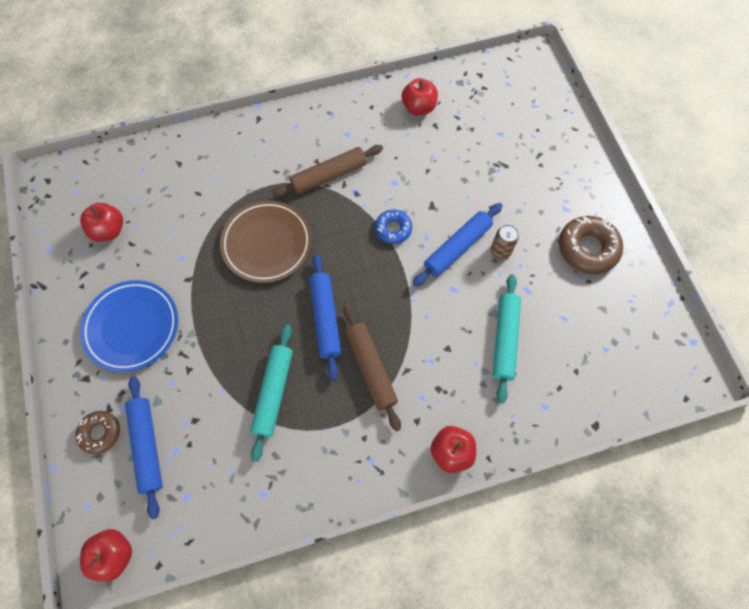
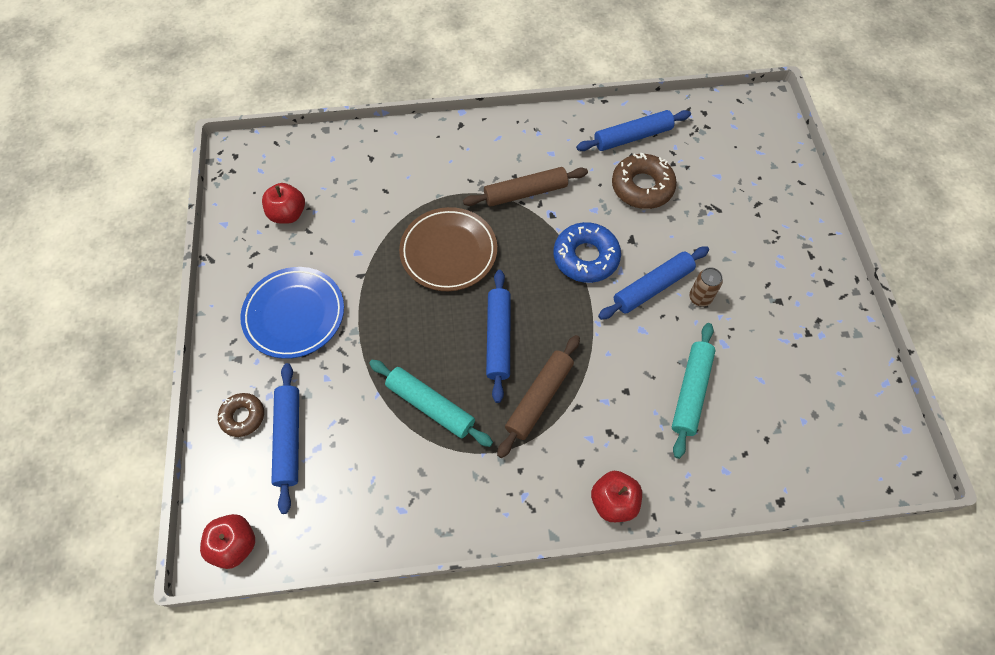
camera: 10 degrees right, 5 degrees down
(273, 392) = (430, 406): turquoise rolling pin -> turquoise rolling pin turned 75 degrees counterclockwise
(371, 368) = (539, 398): brown rolling pin -> brown rolling pin turned 45 degrees clockwise
(393, 229) = (586, 257): blue donut -> blue donut, size x1.65
(418, 107) = (632, 137): red apple -> blue rolling pin
(587, 248) = (798, 310): brown donut -> brown donut (642, 187)

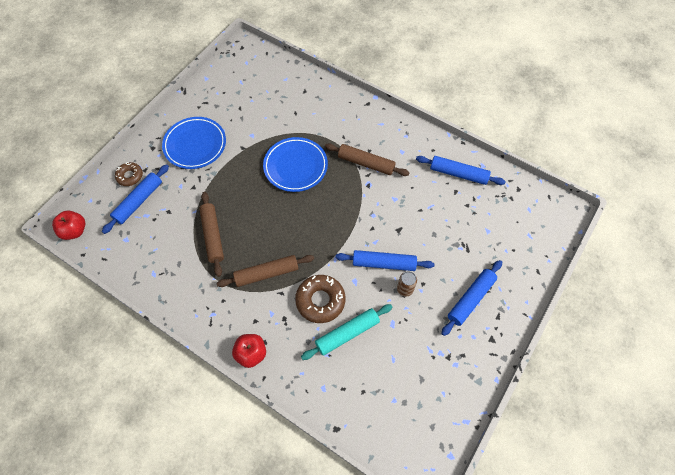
camera: 40 degrees right, 0 degrees up
(288, 214) = (238, 93): red apple -> none
(430, 406) = (212, 236): turquoise rolling pin -> brown rolling pin
(448, 252) = (295, 166): brown plate -> blue plate
(498, 338) = (277, 228): blue rolling pin -> blue rolling pin (470, 299)
(586, 257) = (363, 220): blue donut -> none
(642, 187) = (435, 205): brown donut -> brown donut (320, 301)

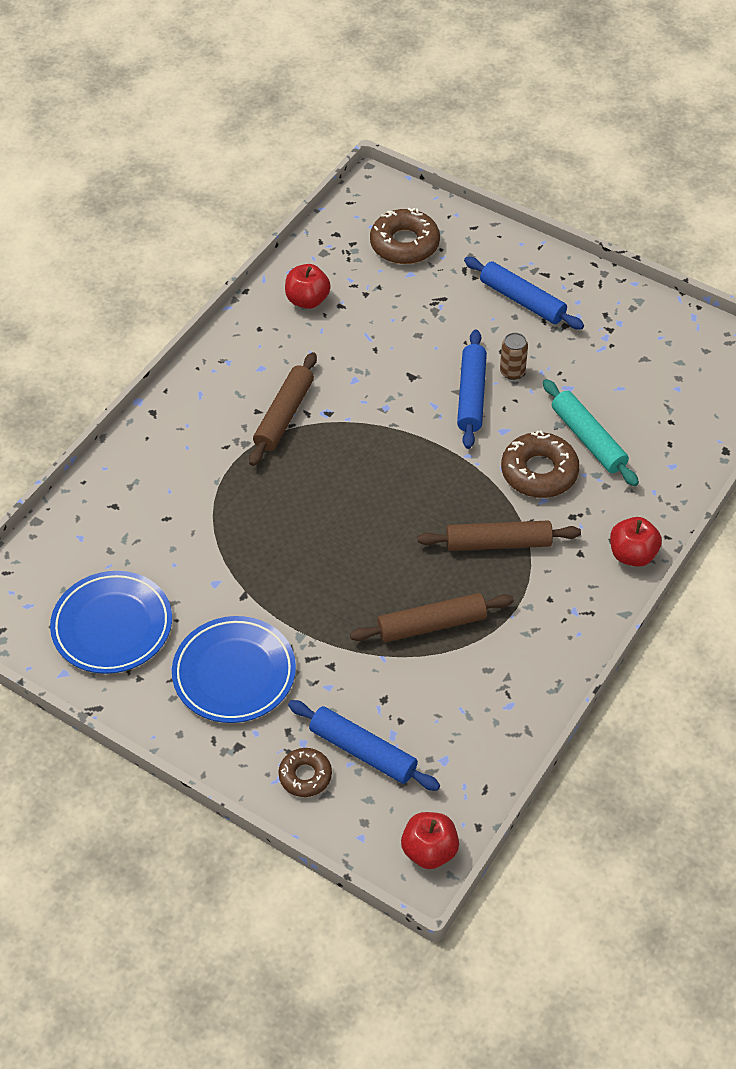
camera: 90 degrees left, 10 degrees down
(267, 273) = (498, 543): brown rolling pin -> brown rolling pin turned 75 degrees counterclockwise
(295, 166) = (288, 513): blue plate -> blue plate (112, 626)
(458, 174) = (307, 300): blue rolling pin -> red apple
(515, 228) = (404, 244): none -> brown donut

